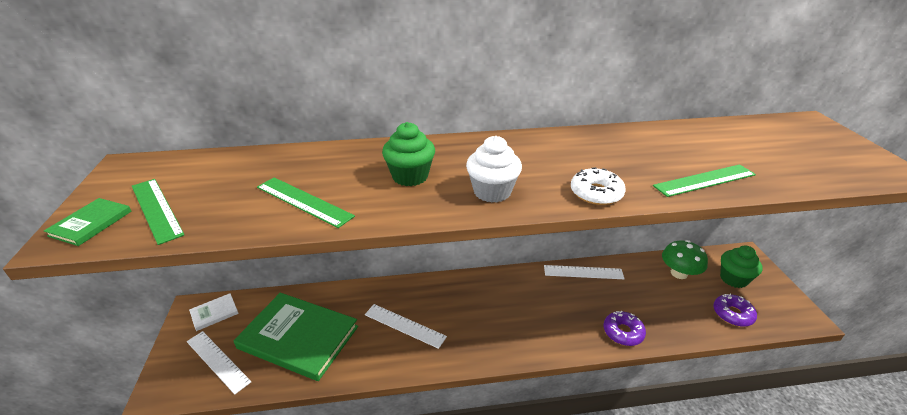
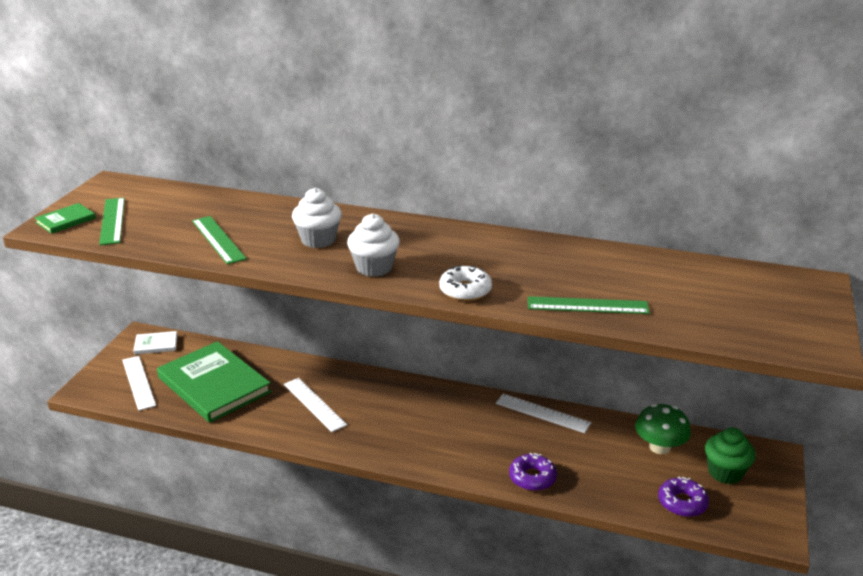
camera: 25 degrees right, 5 degrees down
(410, 176) = (318, 240): green cupcake -> white cupcake

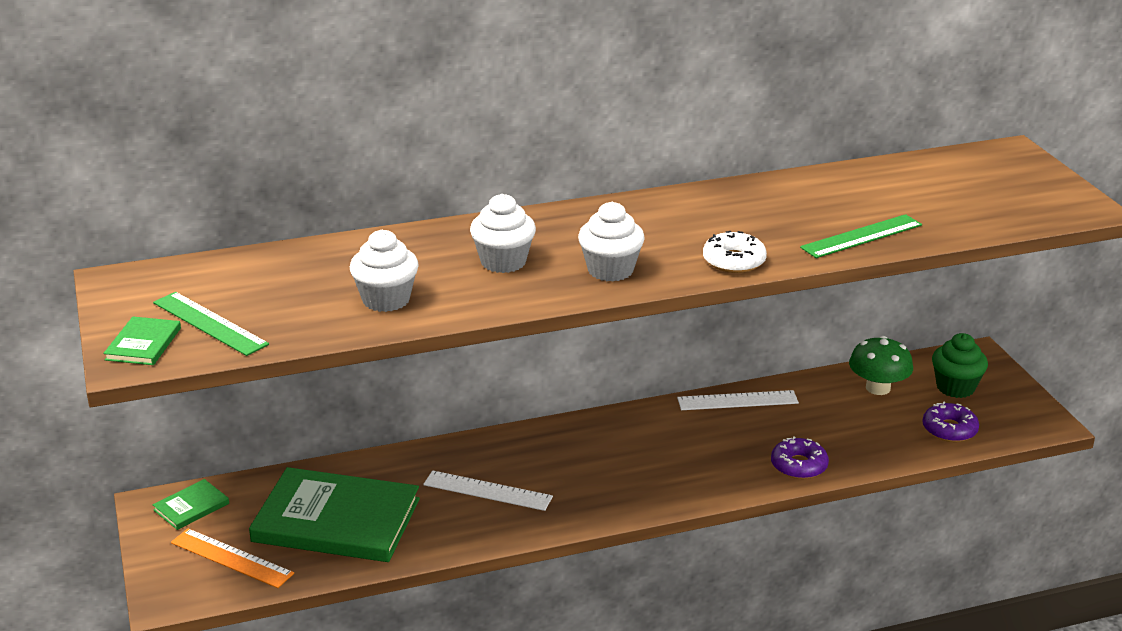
camera: 35 degrees left, 0 degrees up
(138, 382) = (231, 558): white ruler -> orange ruler
(156, 344) = (191, 507): white book -> green book
(218, 239) = (386, 300): green ruler -> white cupcake

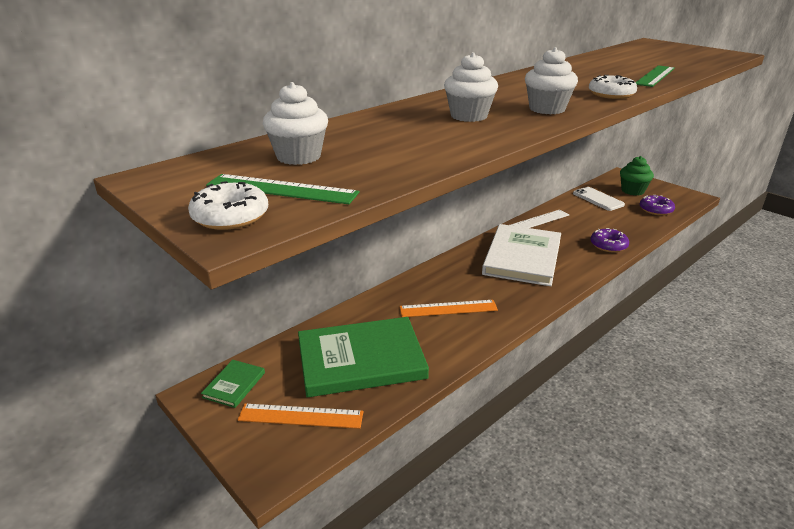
camera: 25 degrees left, 0 degrees up
(143, 344) = (230, 216): green book -> white donut
(386, 300) = (417, 148): white cupcake -> white cupcake (298, 157)
(487, 491) = (448, 308): white ruler -> orange ruler
(654, 450) = (522, 257): none -> white book
(878, 388) = (598, 199): green mushroom -> white phone

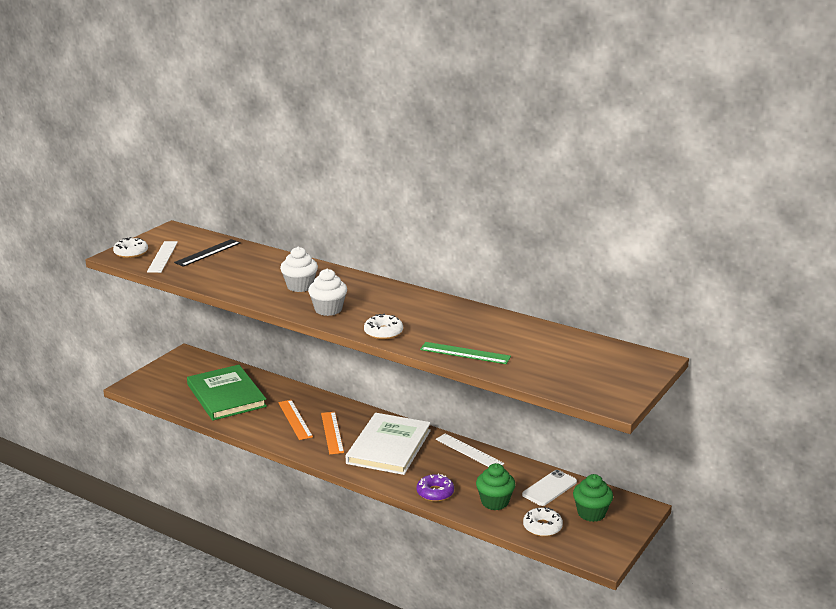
camera: 75 degrees right, 5 degrees down
(234, 385) = (194, 362): green book -> none
(282, 189) = (162, 256): green ruler -> white ruler
(298, 157) = (208, 253): white cupcake -> black ruler
(301, 416) = (172, 386): orange ruler -> orange ruler (332, 432)
(522, 257) = (389, 447): white book -> white book turned 75 degrees counterclockwise
(621, 222) = (495, 502): none -> green cupcake
(656, 210) = (542, 527): purple donut -> white donut

